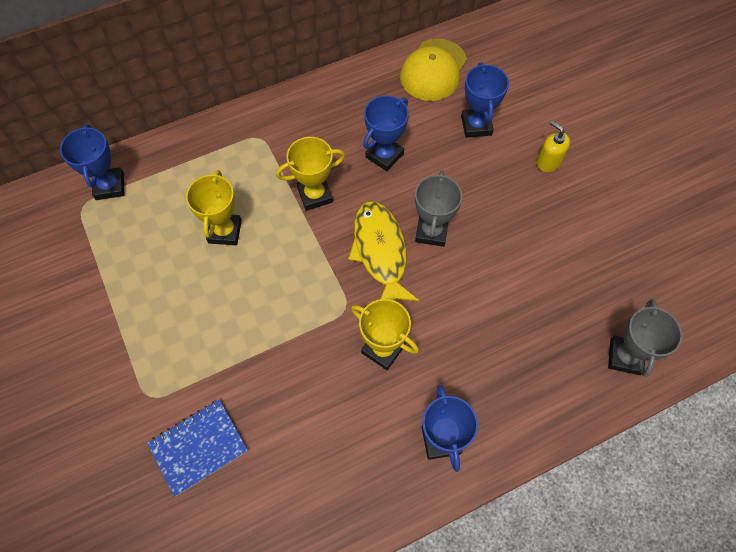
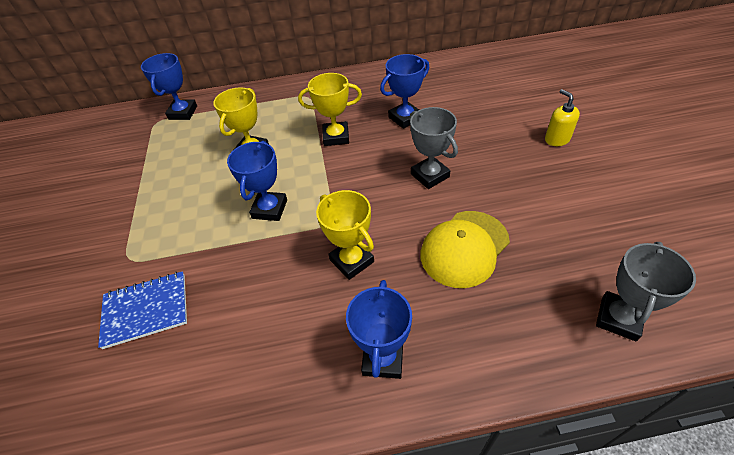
camera: 20 degrees right, 15 degrees down
(380, 252) = (377, 184): yellow fish -> none
(431, 232) = (430, 175): grey trophy -> grey trophy turned 60 degrees counterclockwise
(433, 70) = (465, 70): yellow cap -> yellow cap (464, 248)
(476, 125) = (493, 107): blue trophy -> blue trophy (269, 209)

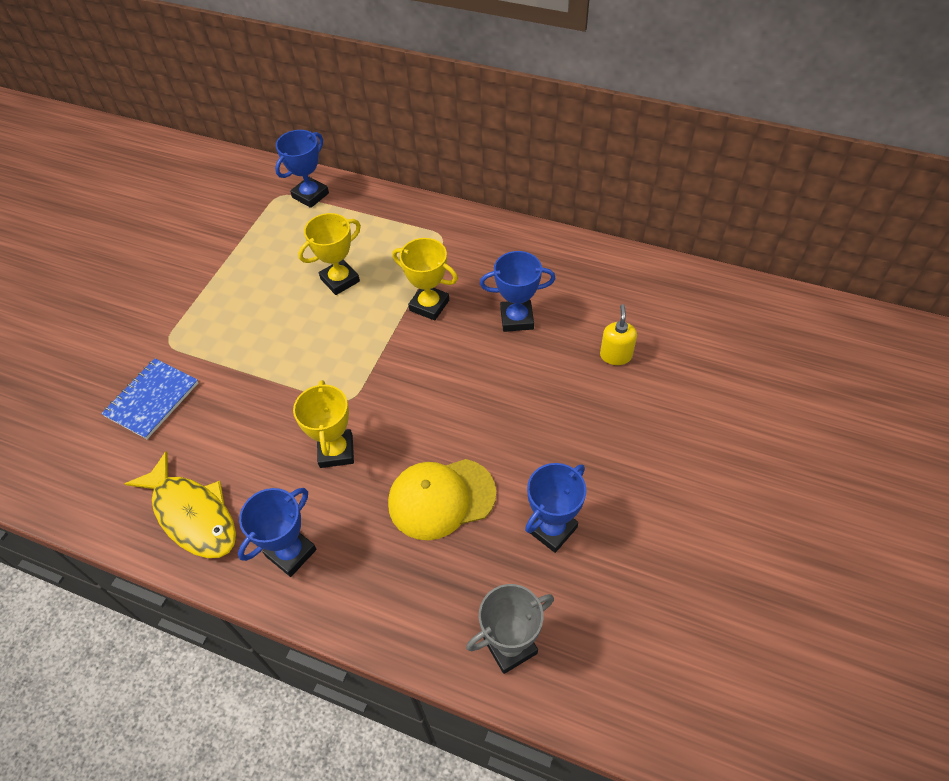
camera: 30 degrees right, 5 degrees up
(146, 310) = (152, 400): blue notebook -> blue notebook turned 75 degrees counterclockwise
(262, 383) = (192, 515): none -> yellow fish
(269, 209) = (308, 356): blue trophy -> blue trophy (552, 529)
(430, 175) = (479, 403): grey trophy -> none
(557, 139) = (650, 435): yellow soap dispenser -> yellow soap dispenser (616, 355)

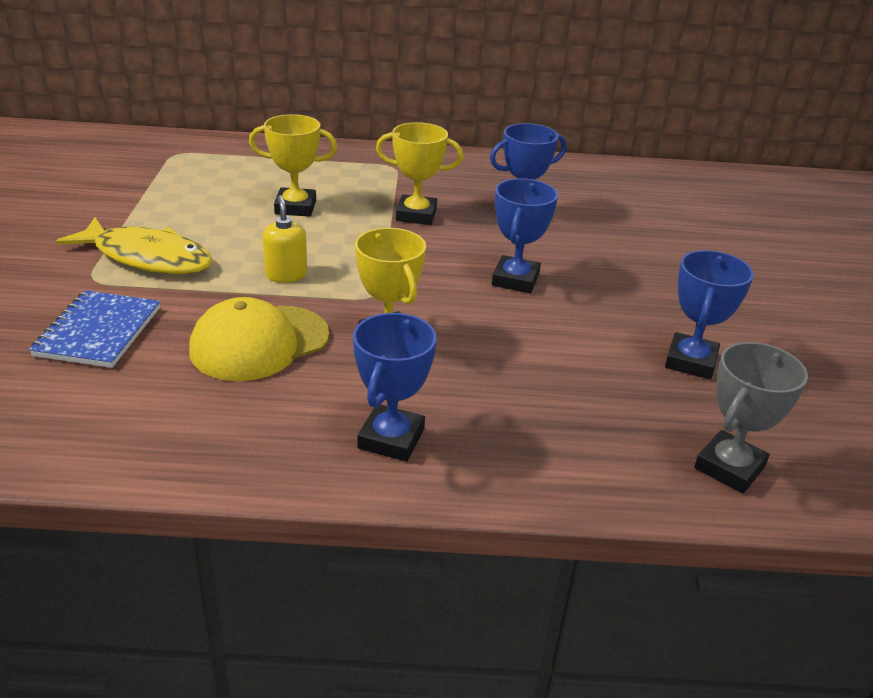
camera: 25 degrees left, 20 degrees down
(192, 515) = (225, 428): yellow fish -> yellow fish (147, 258)
(310, 195) = (215, 151): blue trophy -> blue trophy (515, 280)
(340, 280) = (295, 207): yellow trophy -> yellow trophy turned 60 degrees clockwise
(441, 498) = (547, 358): yellow cap -> yellow cap (259, 343)
(616, 355) = (644, 227): yellow soap dispenser -> yellow soap dispenser (286, 275)

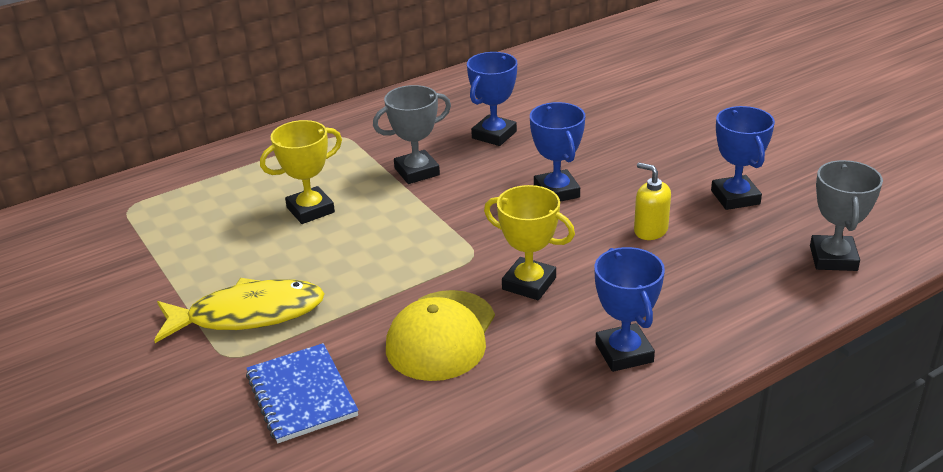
camera: 30 degrees left, 0 degrees up
(286, 275) = (384, 271): yellow soap dispenser -> yellow soap dispenser (650, 230)
(416, 215) = (417, 171): yellow trophy -> grey trophy

